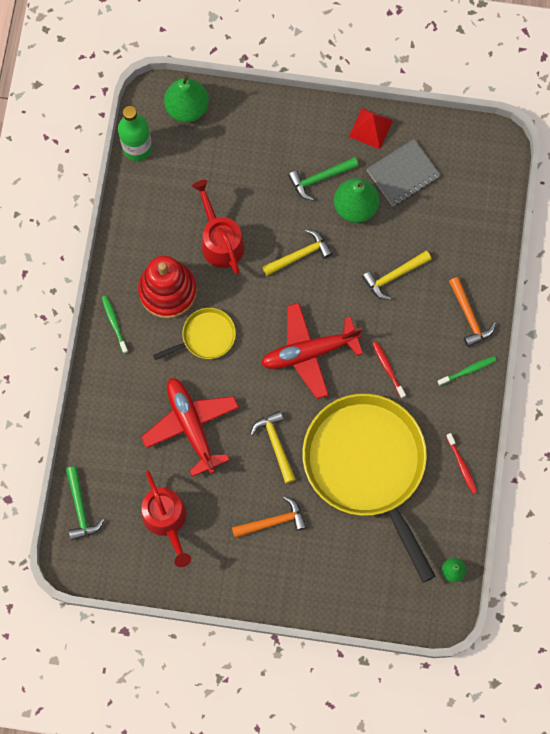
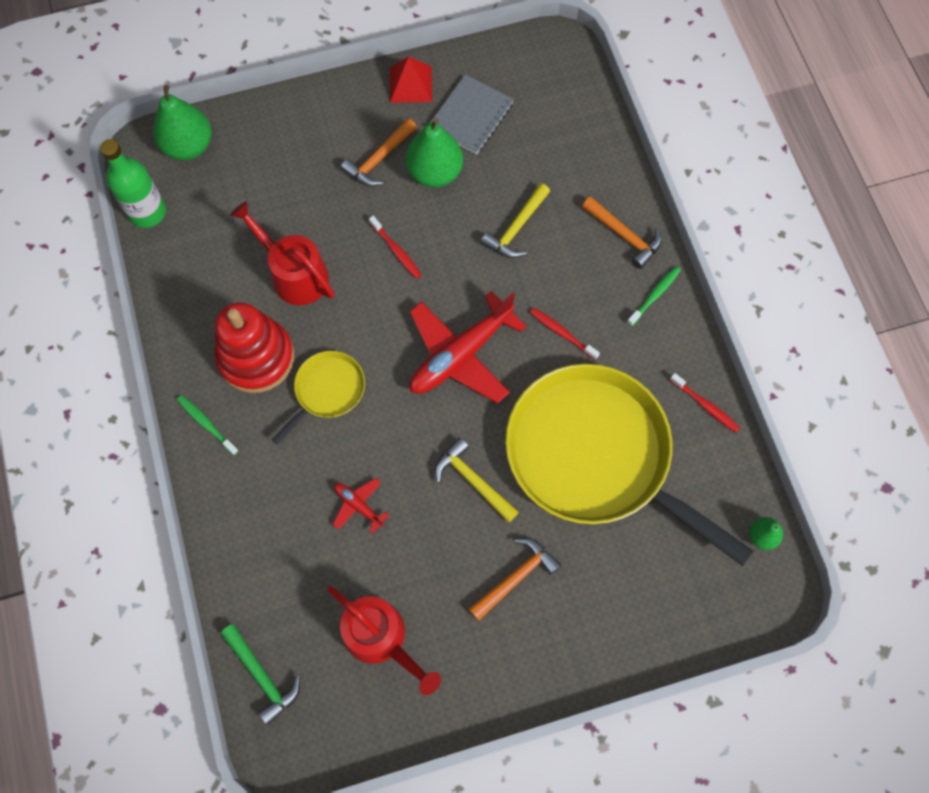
camera: 25 degrees left, 5 degrees down
(191, 426) = (358, 505): red plane -> red plane, size x0.46
(300, 255) = (396, 251): yellow hammer -> red toothbrush
(320, 178) = (379, 159): green hammer -> orange hammer

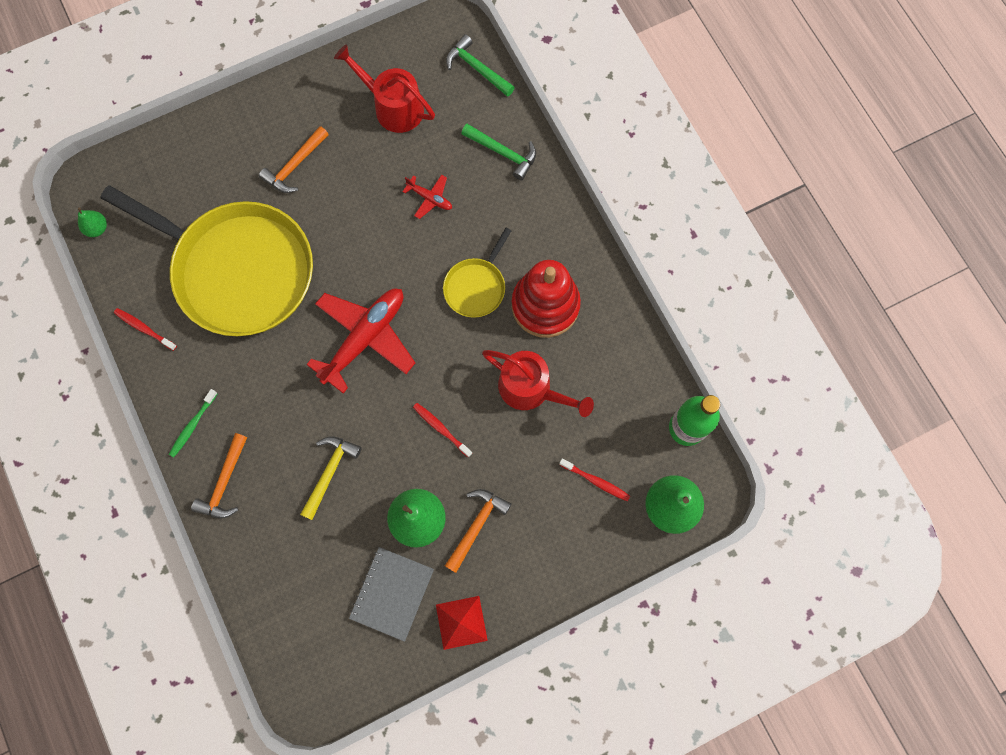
camera: 170 degrees right, 5 degrees up
(206, 424) = (572, 242): green toothbrush -> none
(257, 549) = (503, 153): none -> green hammer
(473, 480) = (339, 233): yellow hammer -> none
(562, 333) = (276, 374): red toothbrush -> red toothbrush (596, 481)
(624, 235) = (224, 482): orange hammer -> orange hammer turned 105 degrees counterclockwise

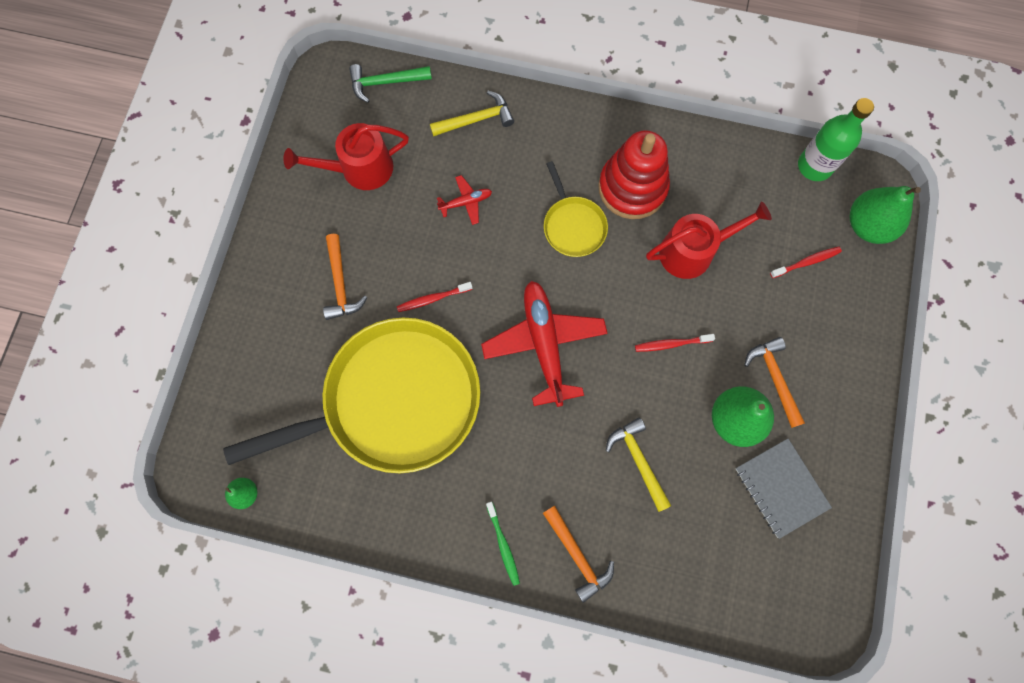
camera: 50 degrees left, 0 degrees up
(144, 329) = (378, 521): red toothbrush -> red toothbrush (433, 299)
(461, 622) = (845, 451): red pyramid -> none
(503, 153) = (476, 119): green hammer -> yellow hammer

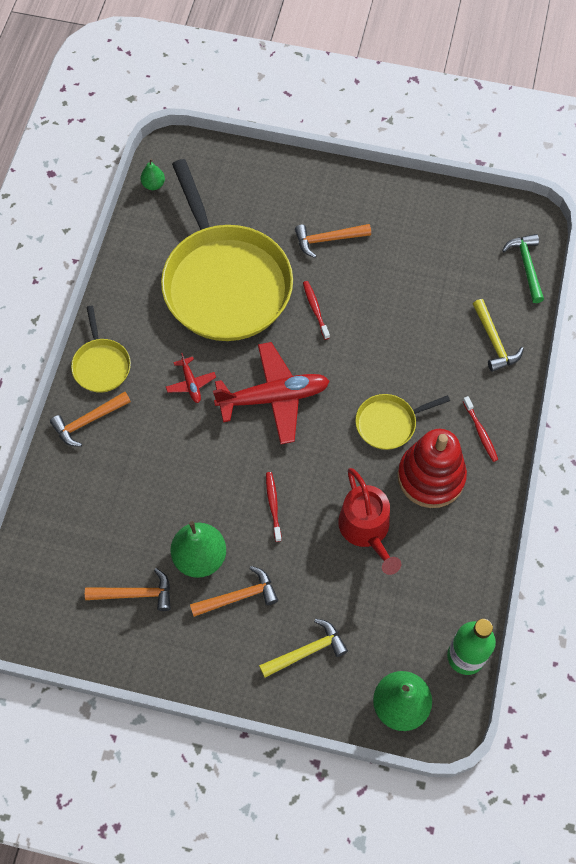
camera: 90 degrees right, 10 degrees down
(360, 169) = (437, 249): red watering can -> none
(466, 202) = (408, 334): red plane -> red plane (191, 383)
(503, 545) = (101, 365): green toothbrush -> yellow pan
(638, 460) = (166, 472): yellow hammer -> yellow hammer (307, 651)
(781, 488) = (135, 594): grey notebook -> orange hammer
(806, 262) = (358, 638): red toothbrush -> red toothbrush (480, 432)

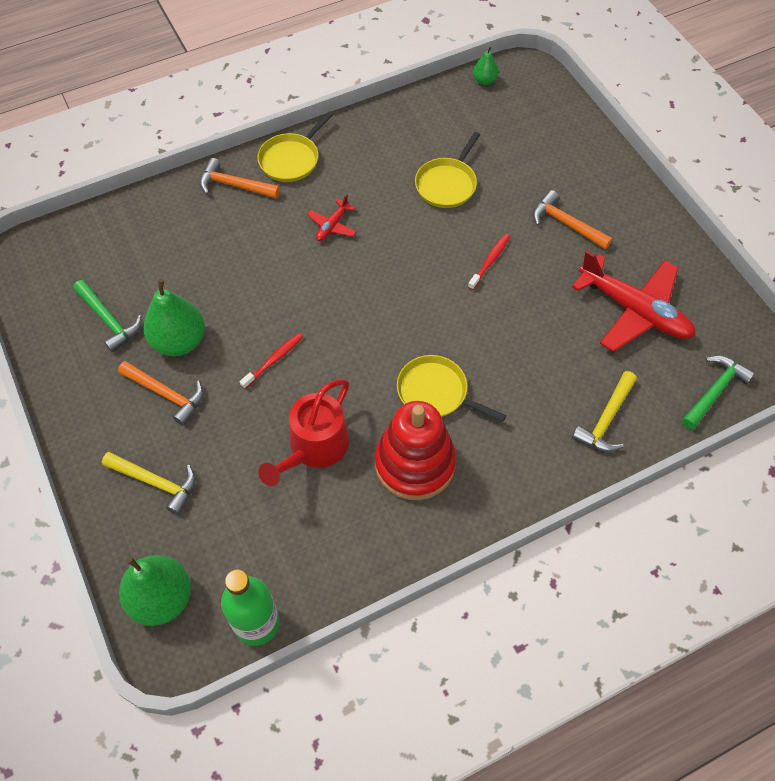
camera: 50 degrees right, 5 degrees down
(135, 594) = (109, 320): orange hammer -> green hammer
(225, 283) = (447, 184): yellow pan -> yellow pan, size x0.44
(273, 397) = (375, 290): red plane -> red plane (634, 311)
(480, 432) = (501, 473): red toothbrush -> none

